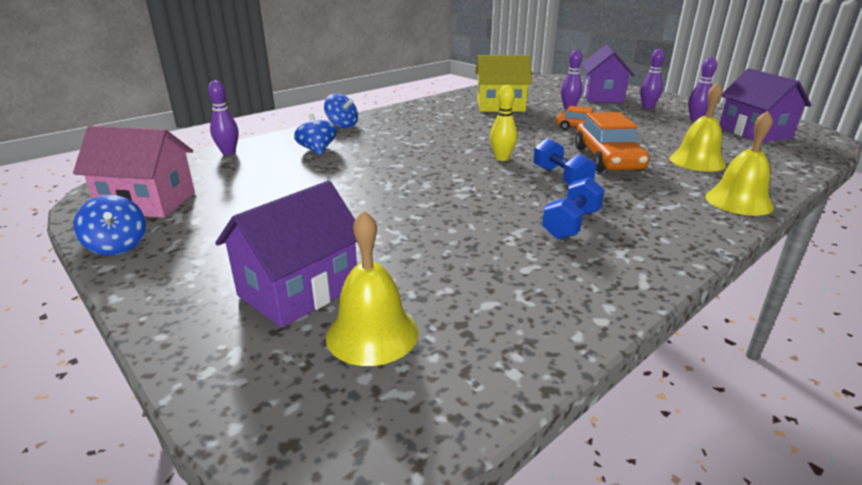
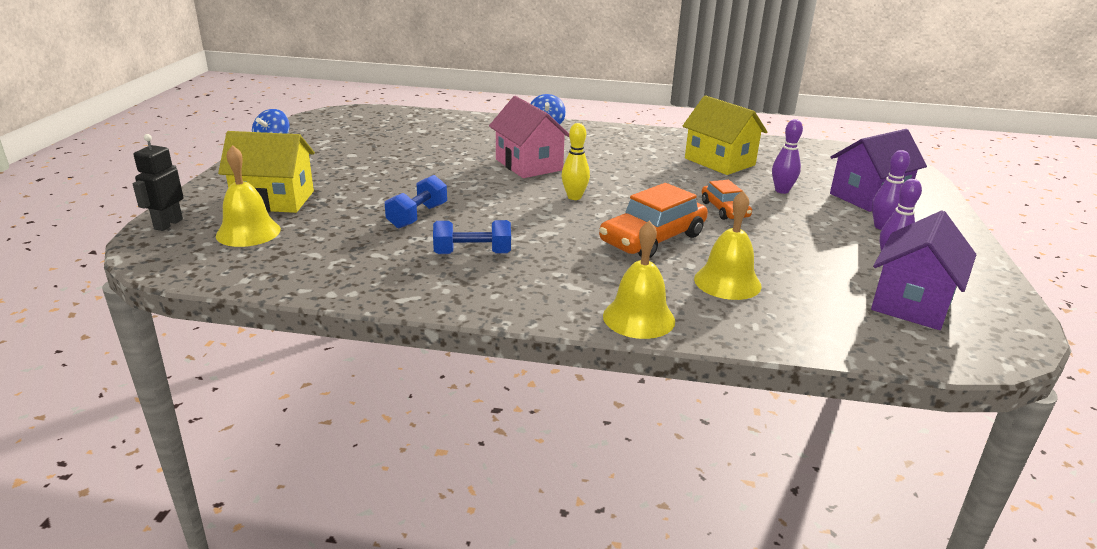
camera: 50 degrees right, 0 degrees up
(148, 203) = (331, 128): pink house -> pink house (528, 165)
(228, 152) = (434, 116): purple bowling pin -> none
(251, 399) = (168, 224): none -> black robot
(298, 290) = (274, 200): purple house -> yellow house
(317, 150) = (480, 136): blue spinning top -> none
(561, 178) = (567, 229): blue dumbbell -> blue dumbbell (417, 216)

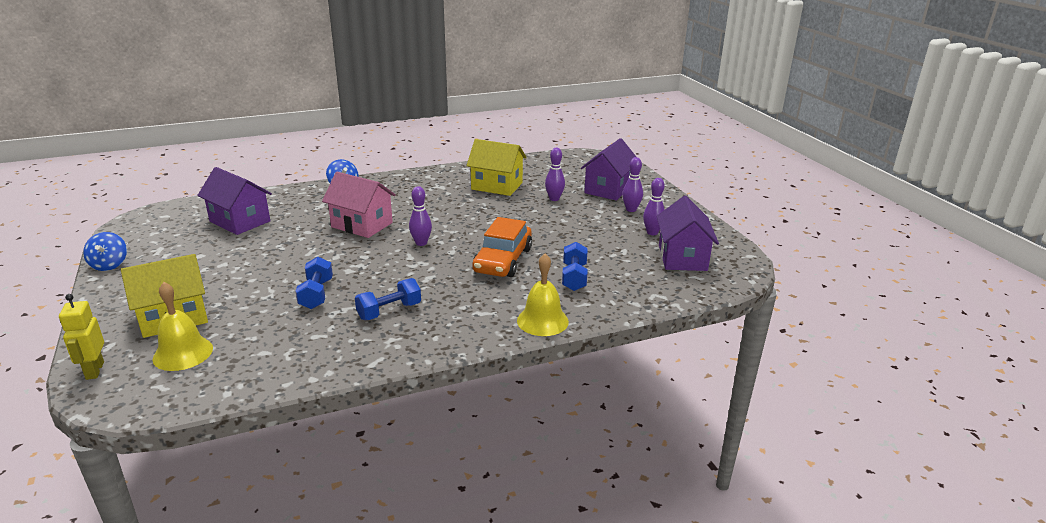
camera: 30 degrees left, 0 degrees up
(168, 224) = (94, 370): black robot -> yellow robot
(416, 134) = (240, 221): none -> purple house
(574, 197) = (421, 243): yellow bowling pin -> purple bowling pin
(724, 210) = (530, 224): orange car -> none
(727, 282) = (574, 277): yellow bell -> blue dumbbell

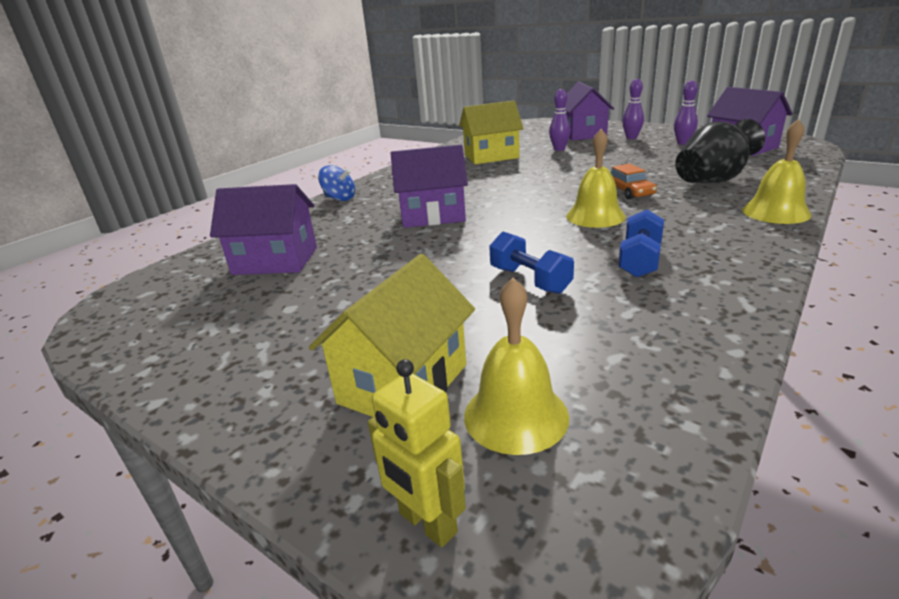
camera: 30 degrees left, 0 degrees up
(109, 265) = (156, 374): blue spinning top -> none
(362, 225) = (433, 215): pink house -> purple house
(421, 243) = (527, 206): purple bowling pin -> none
(439, 270) = (595, 216): none -> yellow bell
(503, 260) = (629, 191): orange car -> orange car, size x0.58
(574, 277) = (712, 181): blue dumbbell -> black vase

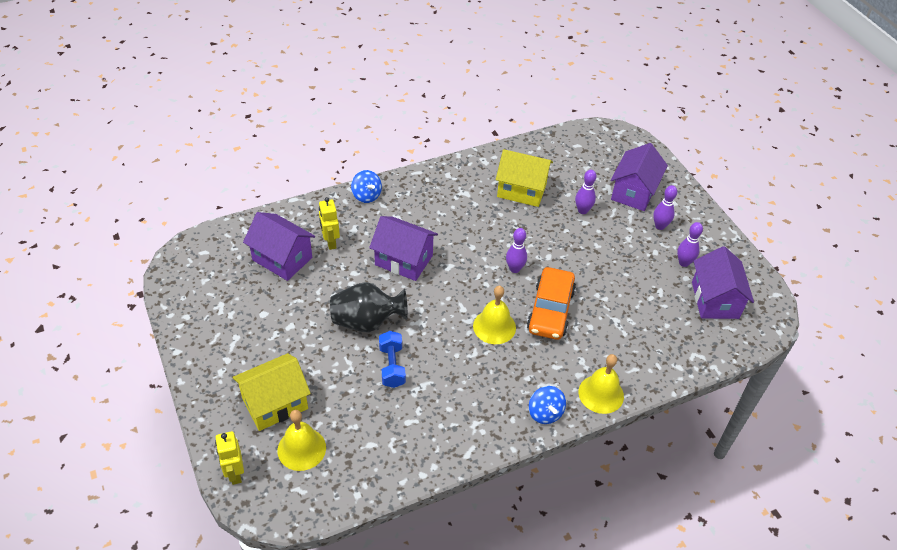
camera: 25 degrees right, 20 degrees up
(329, 232) = (330, 242): none -> yellow robot
(554, 185) = (514, 269): none -> purple bowling pin
(629, 191) = (550, 310): orange car -> orange car, size x1.72
(639, 260) = (464, 386): blue dumbbell -> none
(712, 181) = (620, 333): black vase -> black vase (367, 322)
(757, 242) = (545, 413): none -> blue spinning top

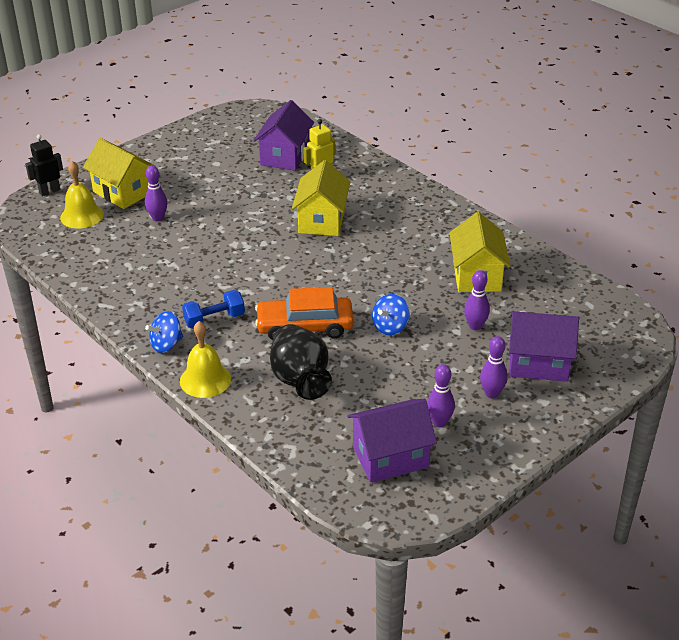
camera: 75 degrees right, 10 degrees down
(235, 473) = (49, 191): yellow robot -> black robot
(366, 195) = (396, 180): blue spinning top -> blue spinning top (390, 327)
(367, 322) = (233, 217): black vase -> black vase (300, 379)
(392, 366) = (186, 242): blue dumbbell -> blue dumbbell (214, 320)
(403, 260) = (322, 220): purple house -> yellow house
(494, 326) = (263, 292): yellow bell -> none
(514, 269) = (351, 292): purple bowling pin -> purple bowling pin (158, 218)

